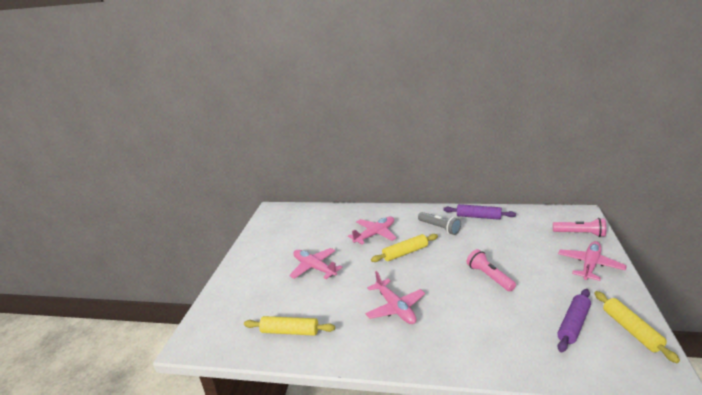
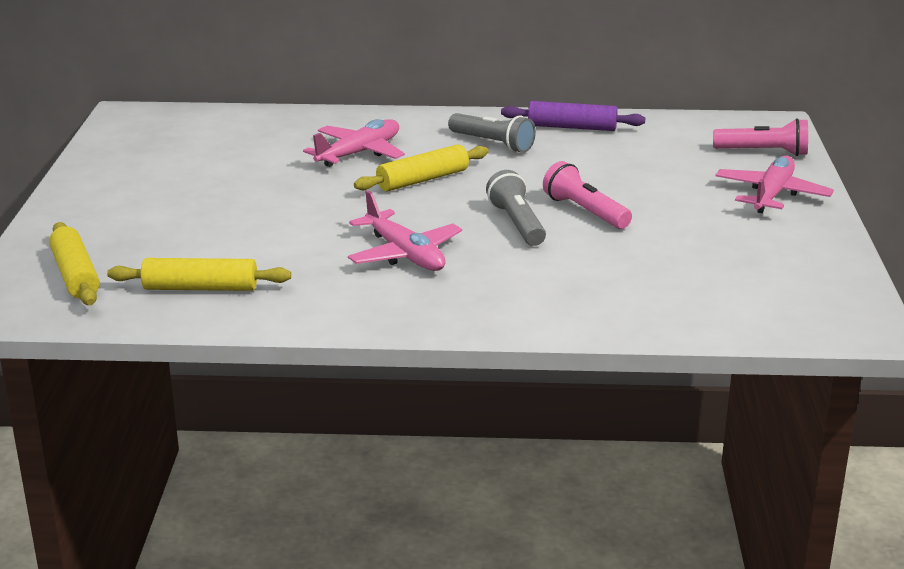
camera: 10 degrees left, 0 degrees up
(314, 268) = (236, 202): pink plane -> none
(453, 285) = (517, 224): none -> grey flashlight
(573, 324) = (726, 269): purple rolling pin -> none
(631, 330) = (822, 273): yellow rolling pin -> yellow rolling pin (76, 275)

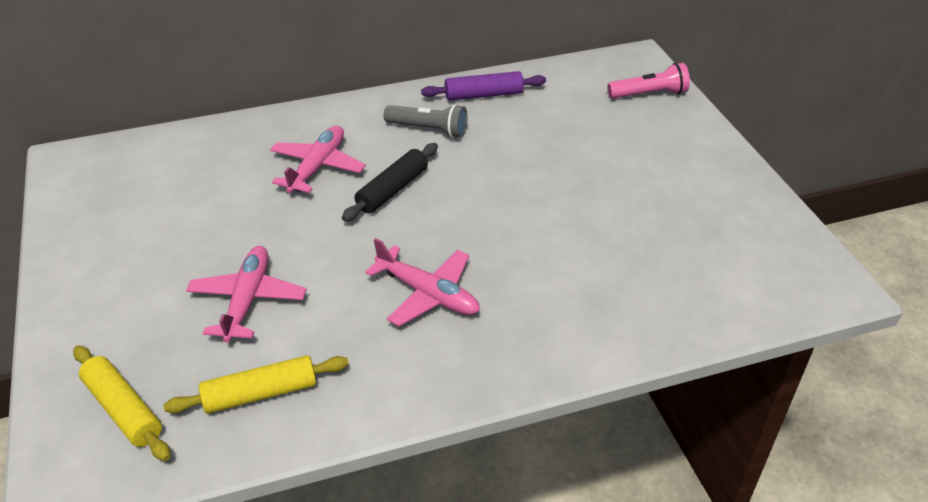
camera: 20 degrees left, 15 degrees up
(422, 180) = (392, 190): yellow rolling pin -> black rolling pin
(517, 224) = (503, 229): grey flashlight -> none
(585, 211) = (551, 199): pink flashlight -> none
(772, 195) = (684, 144): pink plane -> pink plane (248, 300)

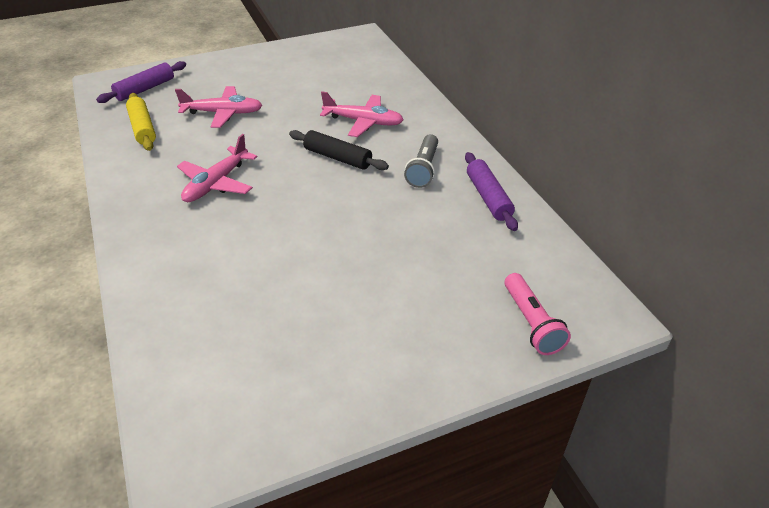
camera: 85 degrees right, 0 degrees up
(124, 409) = (145, 89): yellow rolling pin -> purple rolling pin

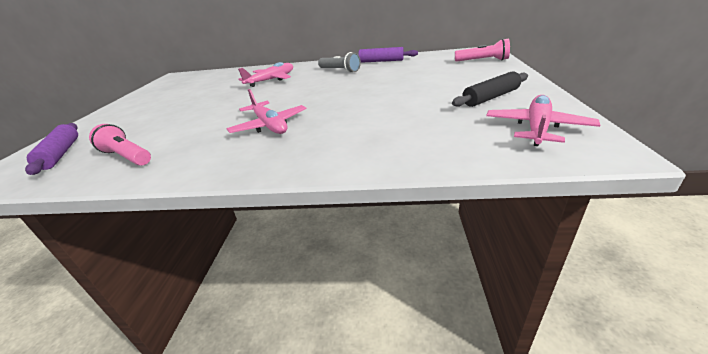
camera: 60 degrees left, 10 degrees down
(142, 128) = (127, 156): yellow rolling pin -> pink flashlight
(223, 113) = (177, 120): pink plane -> pink plane (537, 128)
(338, 157) = (298, 88): black rolling pin -> black rolling pin (490, 97)

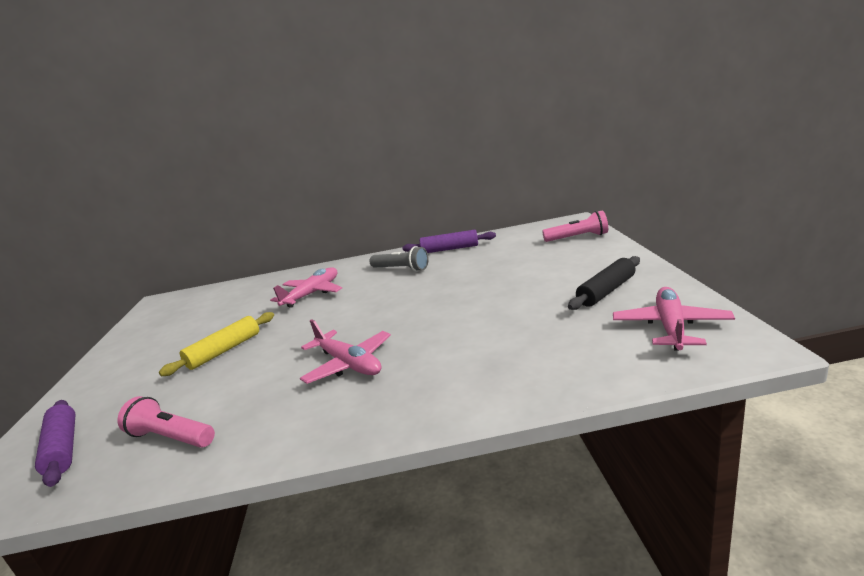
camera: 10 degrees left, 10 degrees down
(194, 108) = (224, 350): none -> yellow rolling pin

